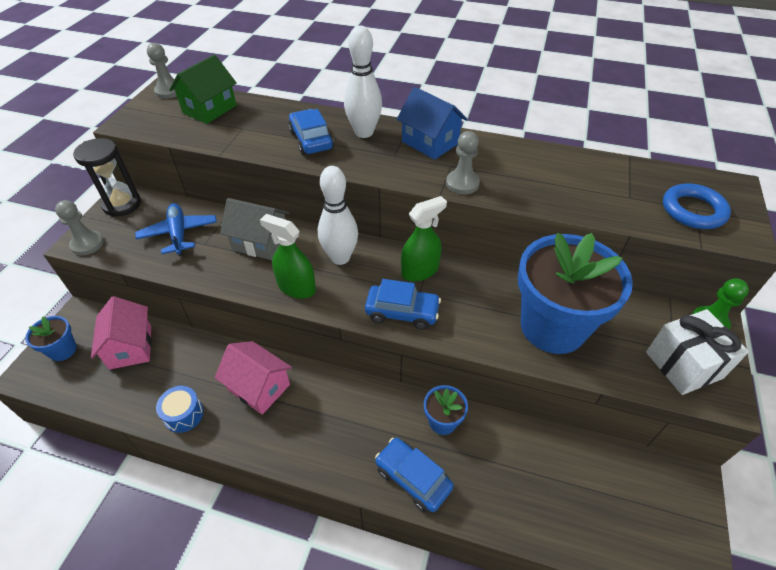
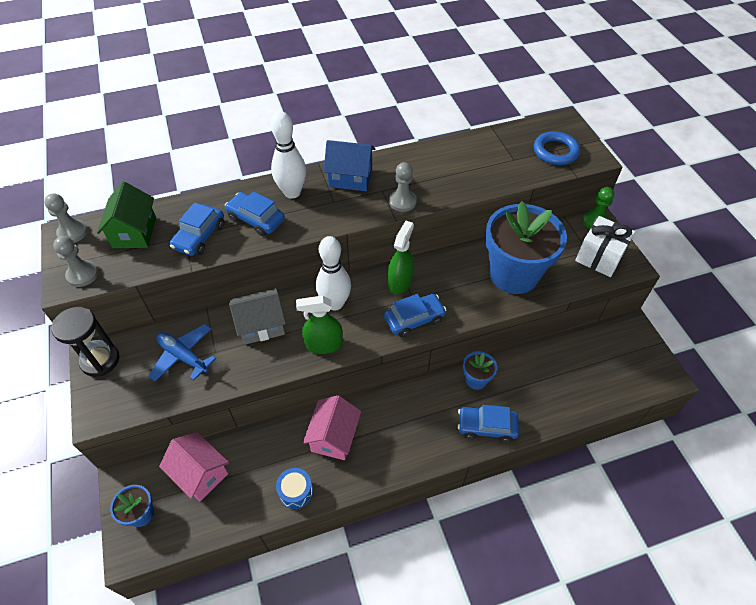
camera: 35 degrees left, 5 degrees up
(87, 244) = (107, 411): grey pawn -> grey pawn (82, 275)
(253, 133) = (199, 237): none -> blue car
(259, 387) = (334, 437): pink house -> pink house turned 75 degrees counterclockwise

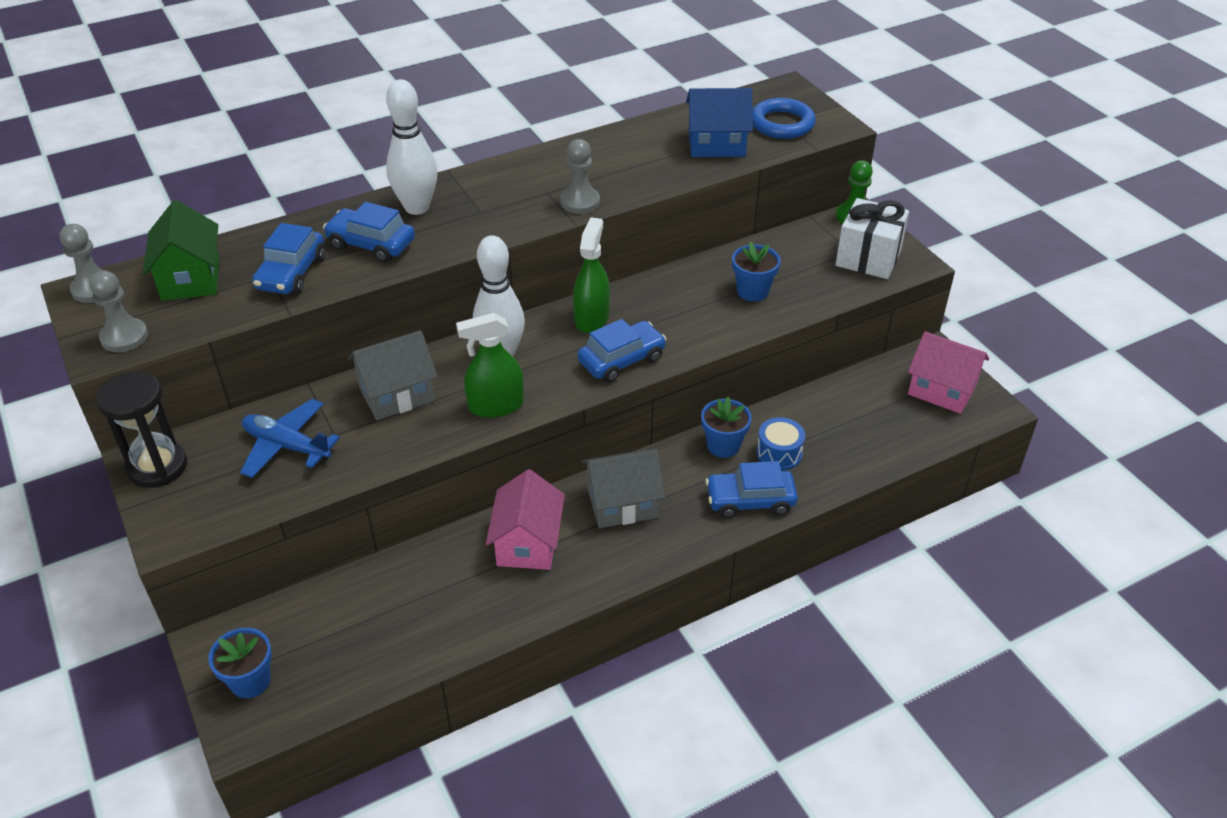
camera: 10 degrees left, 10 degrees down
(200, 473) = (332, 617): pink house -> pink house (942, 390)
(296, 492) = (485, 619): blue drum -> blue drum (779, 453)
(350, 178) = (498, 182): blue house -> blue house (716, 144)
(401, 415) = (622, 504): none -> grey house
(513, 274) = (752, 291): blue flower pot -> blue flower pot, size x0.45

